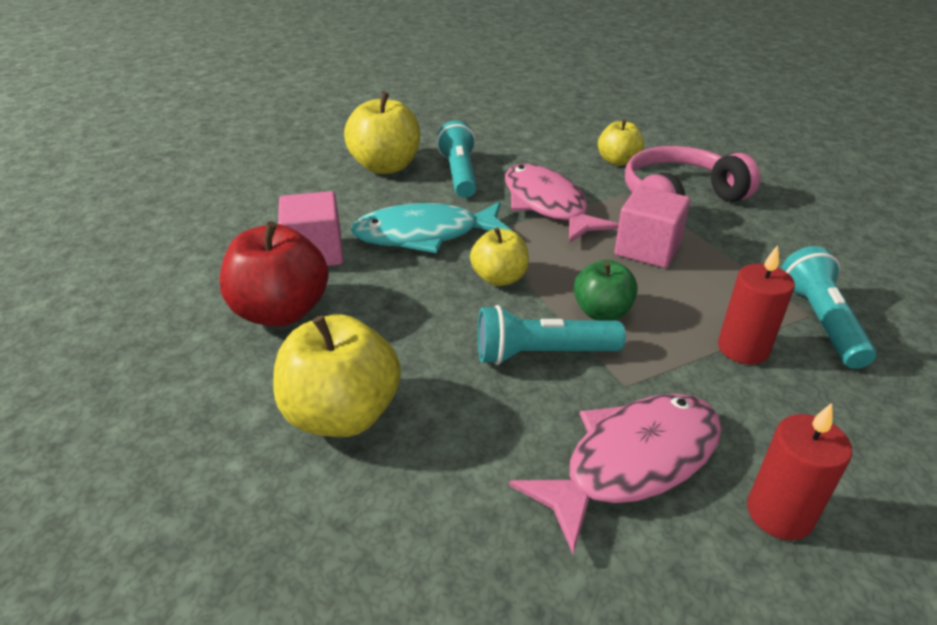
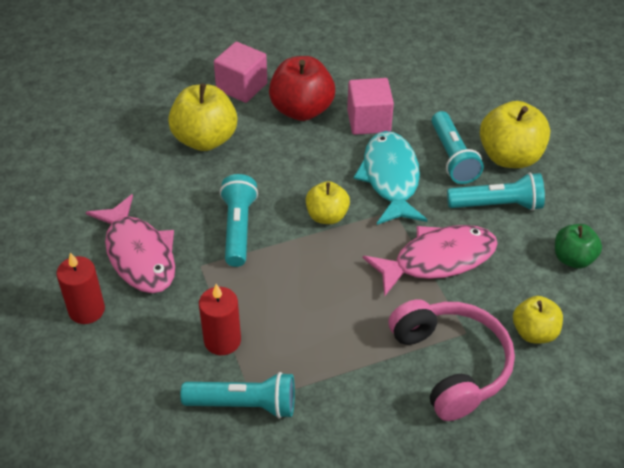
camera: 95 degrees right, 10 degrees up
(387, 197) = (452, 157): none -> turquoise flashlight
(602, 312) = (277, 268): green apple -> green apple (573, 259)
(647, 249) = (359, 316): pink cube -> pink cube (241, 87)

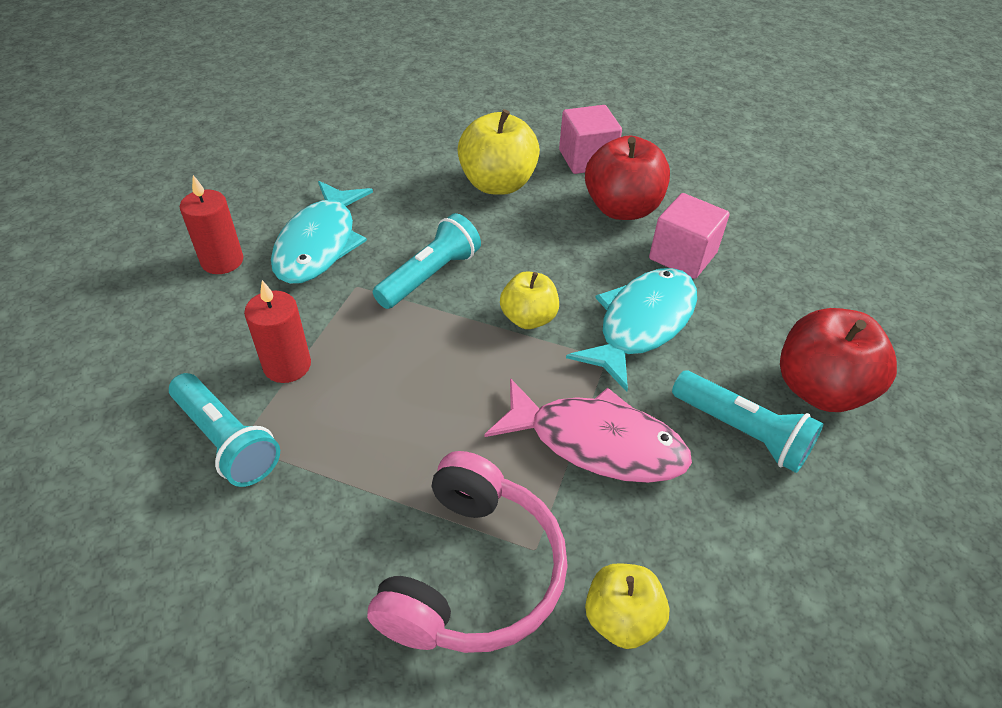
camera: 40 degrees right, 0 degrees up
(139, 255) = (320, 243): pink fish -> turquoise fish
(452, 157) = (741, 346): turquoise flashlight -> none
(509, 157) = (819, 389): yellow apple -> red apple
(573, 259) = (779, 566): green apple -> none

